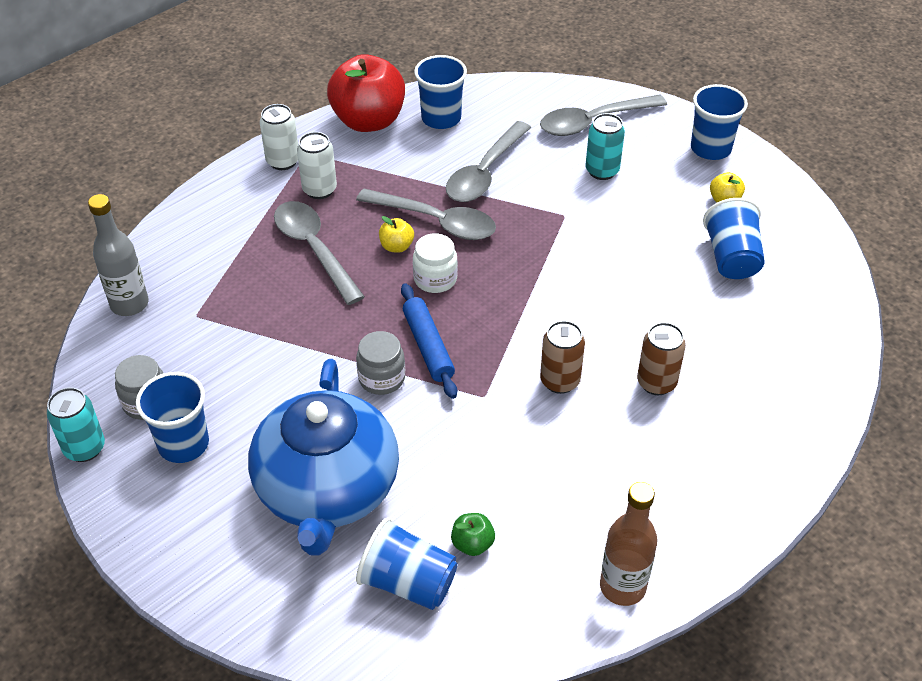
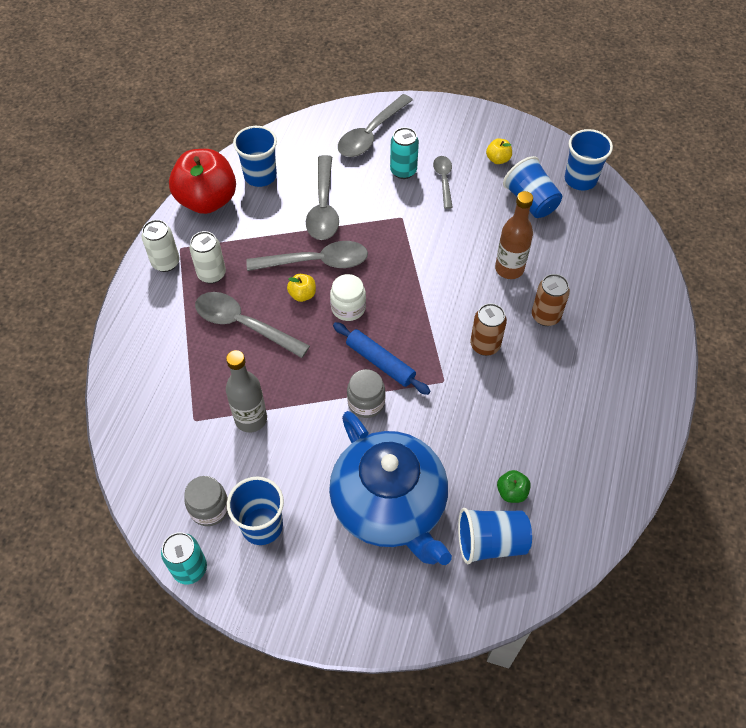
camera: 30 degrees left, 10 degrees up
(129, 304) = (134, 436): grey bottle -> grey bottle (251, 419)
(622, 587) = (621, 471): brown bottle -> brown bottle (509, 269)
(642, 197) = (443, 180): none -> grey spoon
(710, 148) = (463, 123): blue cup -> blue cup (580, 179)

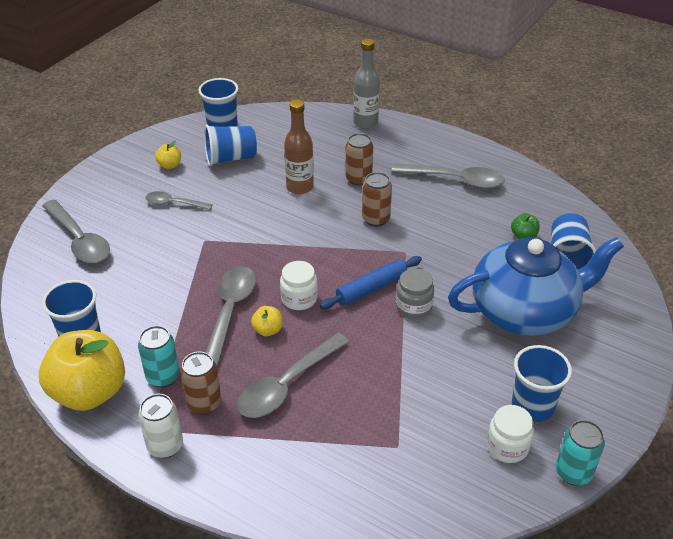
camera: 75 degrees left, 15 degrees down
(207, 200) = (90, 392): red apple -> yellow apple
(209, 508) = (507, 446): grey jar -> white jar
(212, 274) = (204, 403): white can -> brown can
(251, 419) = (409, 396): grey bottle -> grey bottle (365, 122)
(323, 207) = (158, 294): grey spoon -> grey spoon (455, 180)
(403, 171) = (145, 227): turquoise can -> turquoise can (163, 377)

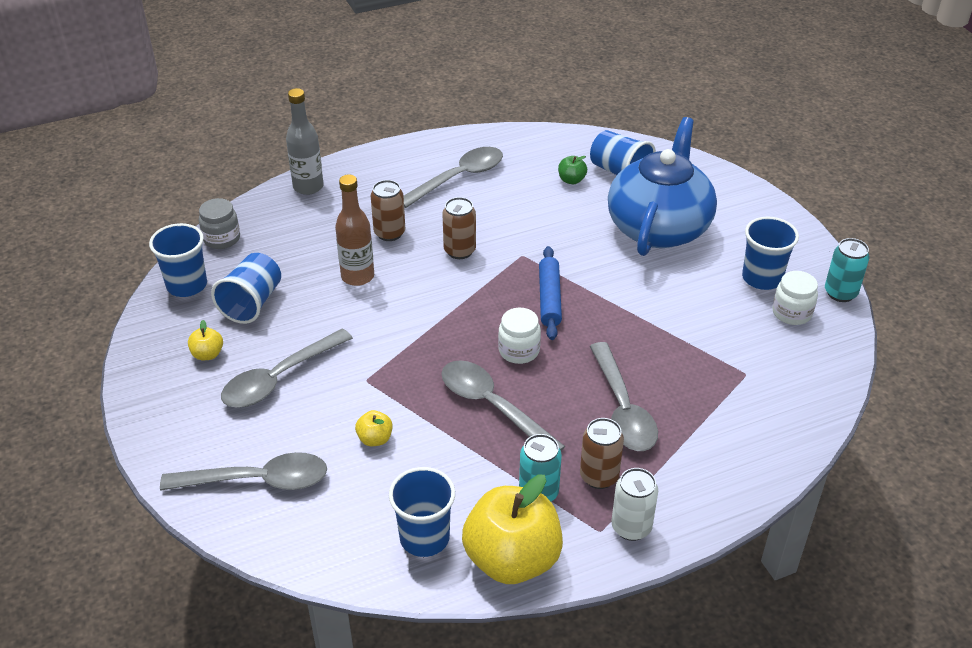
camera: 55 degrees left, 0 degrees up
(174, 203) = (280, 378): grey spoon -> grey spoon, size x1.70
(268, 330) = (541, 391): yellow apple -> yellow apple (375, 439)
(413, 306) = (596, 285): grey jar -> grey jar (222, 239)

